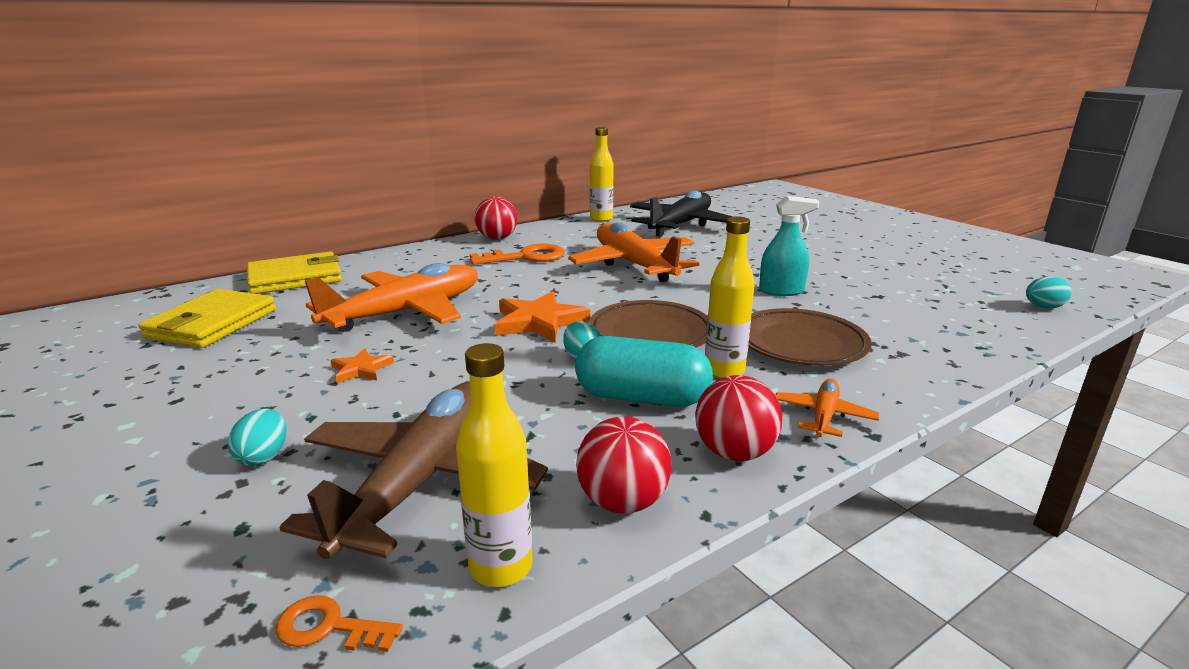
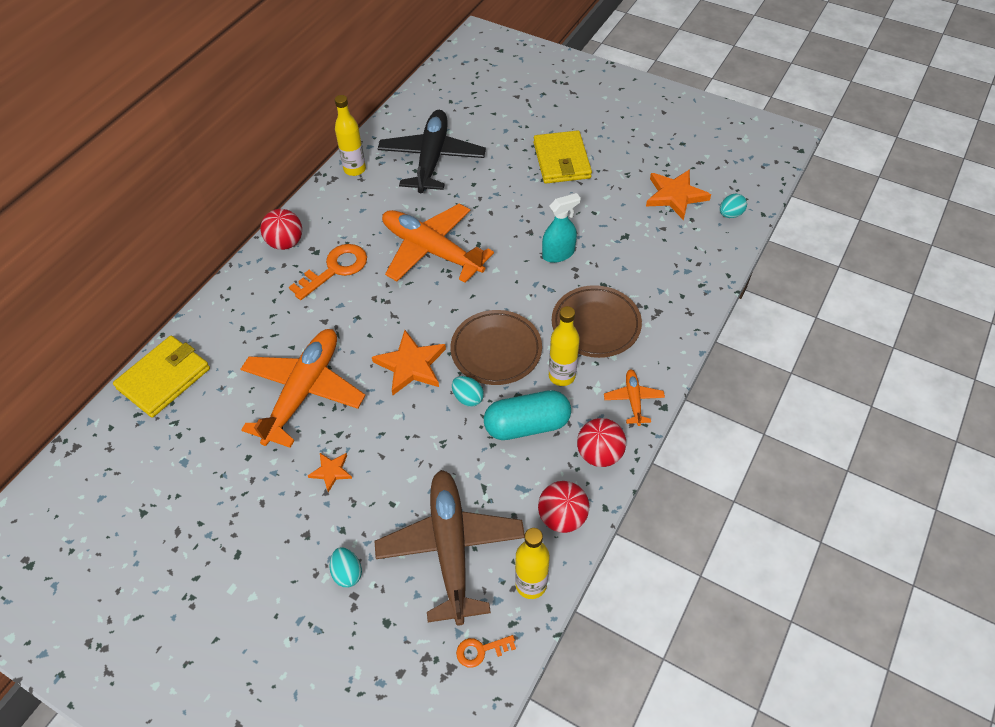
camera: 25 degrees left, 30 degrees up
(212, 324) = (165, 467): yellow wallet -> yellow wallet (561, 160)
(961, 283) = (675, 196): none -> orange star

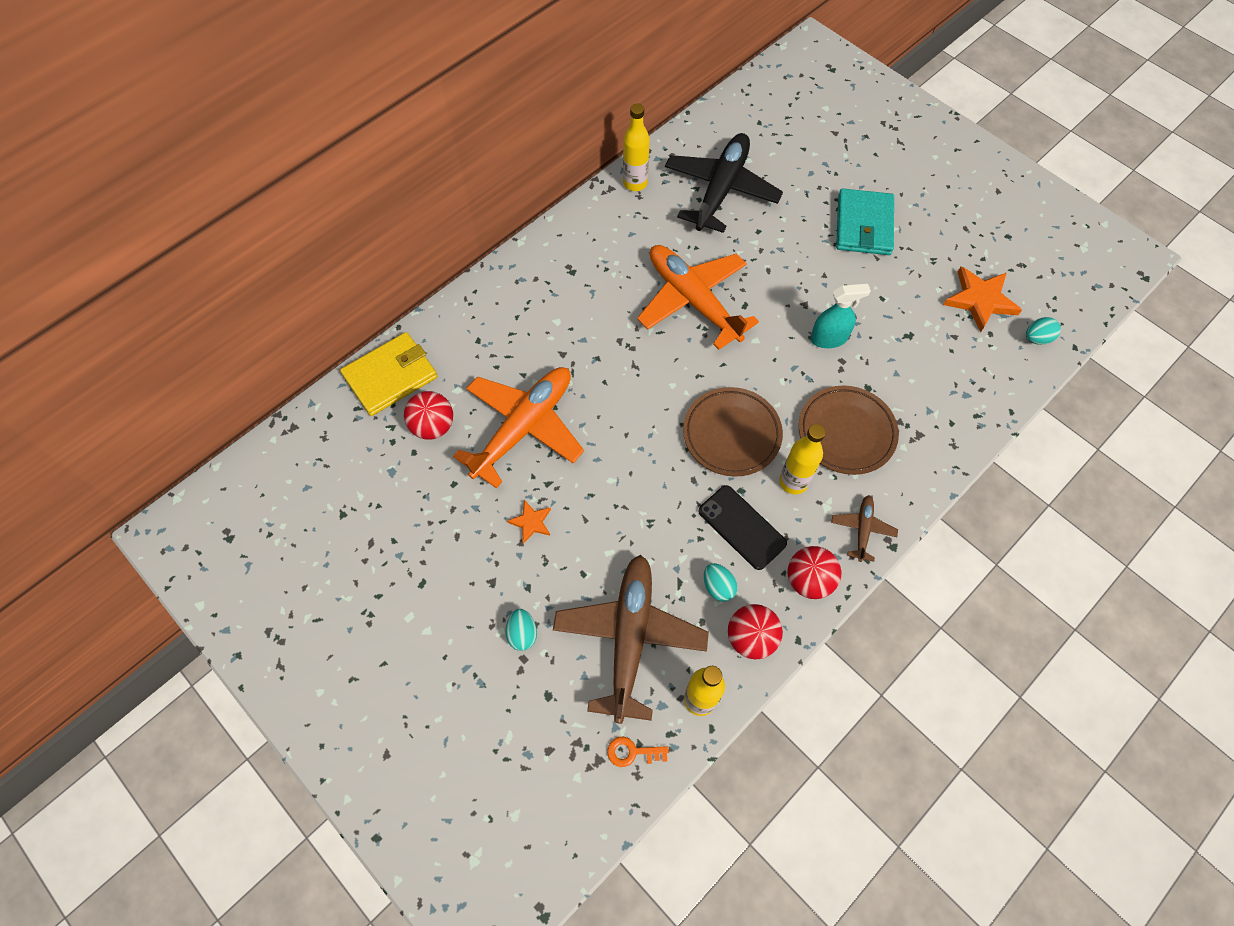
camera: 15 degrees right, 10 degrees up
(286, 243) = (543, 253): red ball -> red ball (433, 426)
(335, 269) = (587, 297): orange key -> none
(411, 365) = (639, 427): orange star -> none
(468, 398) = (688, 480): turquoise egg -> turquoise egg (718, 586)
(527, 425) = (742, 527): turquoise capsule -> black phone
(561, 160) = (863, 225): yellow wallet -> turquoise wallet
(633, 399) = (862, 529): orange plane -> brown plane

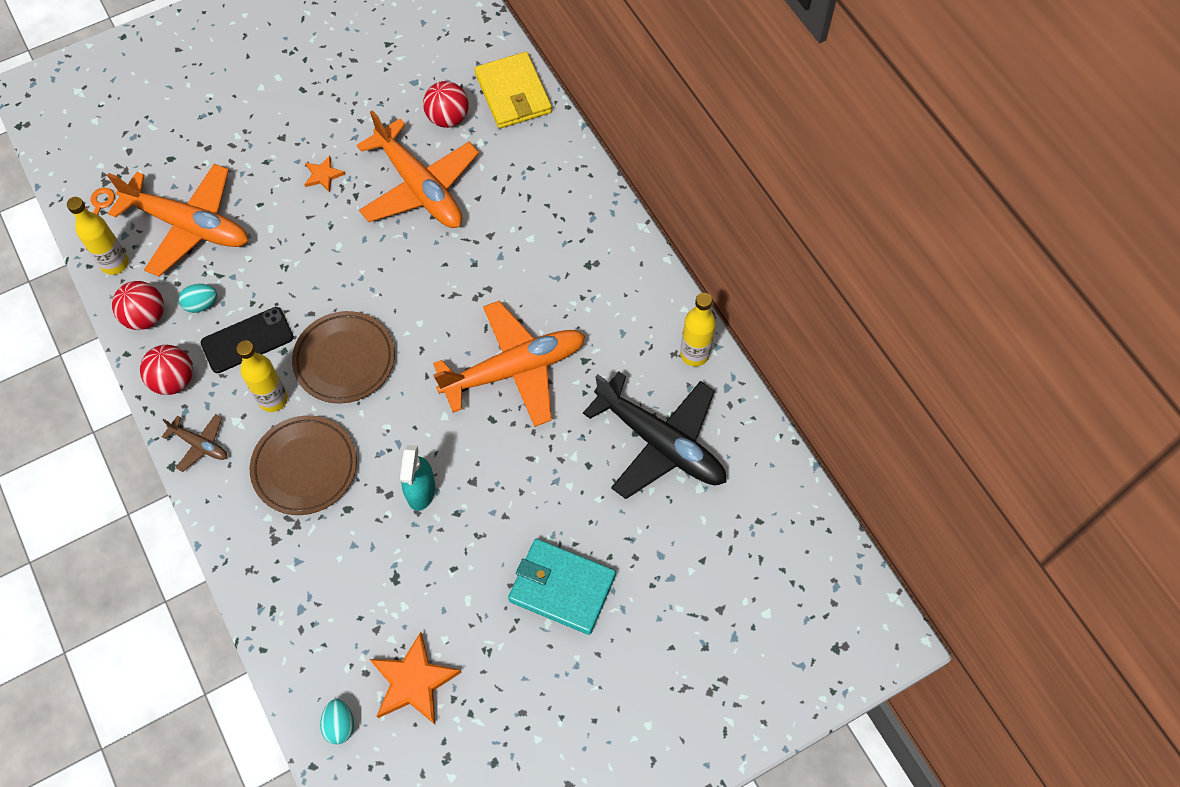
camera: 105 degrees right, 0 degrees up
(522, 634) = (228, 150): turquoise egg -> none
(630, 637) = (189, 226): brown plane -> orange plane

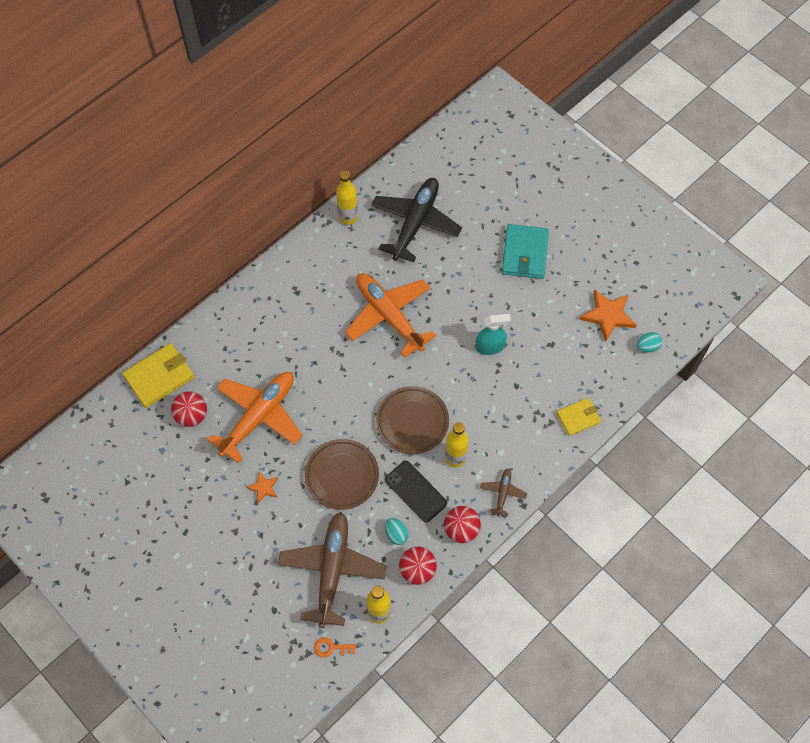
camera: 105 degrees left, 0 degrees up
(189, 226) = (332, 570): orange plane -> brown plane
(266, 580) = (578, 418): none -> yellow wallet
(305, 467) = (497, 420): brown plate -> brown plate (342, 476)

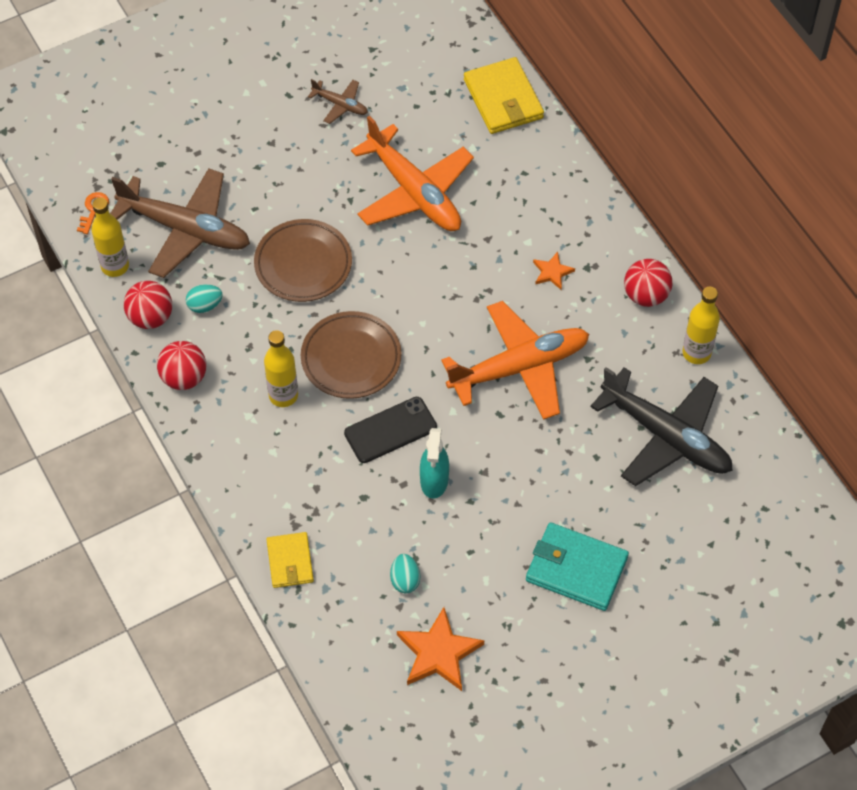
camera: 105 degrees right, 5 degrees down
(192, 415) = (438, 124): red ball -> red ball (646, 295)
(263, 488) = (316, 180): orange star -> orange star (552, 272)
(415, 491) = (253, 339): black phone -> black phone (390, 430)
(503, 493) = (215, 438): brown plane -> brown plane (340, 105)
(647, 347) = (371, 691): turquoise egg -> turquoise egg (405, 580)

